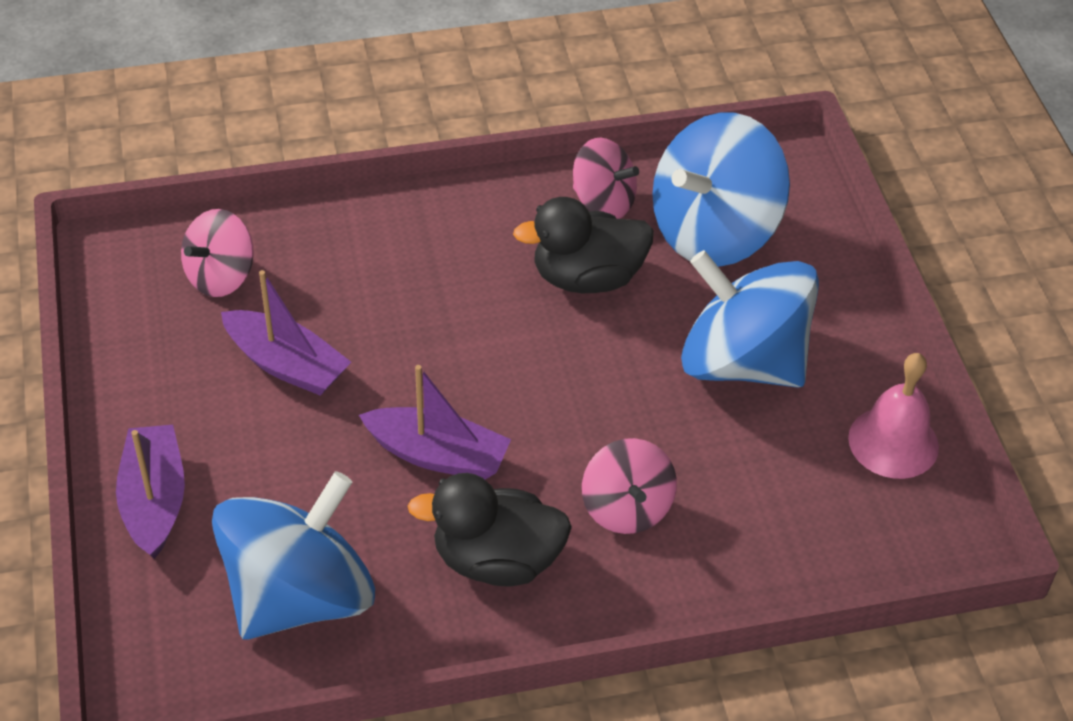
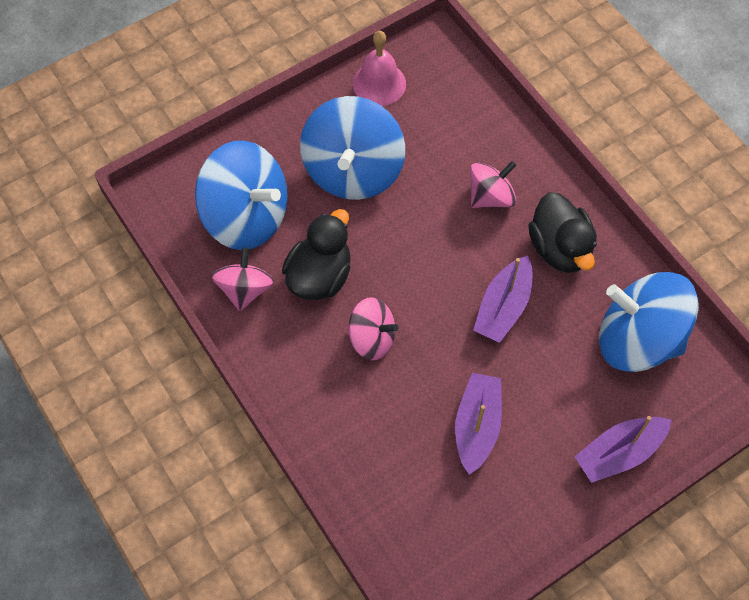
camera: 110 degrees left, 15 degrees up
(221, 276) = (420, 507): pink spinning top -> pink spinning top (372, 338)
(437, 455) = (503, 307): purple boat -> purple boat turned 150 degrees counterclockwise
(587, 278) = (319, 276): black duck -> black duck turned 120 degrees counterclockwise

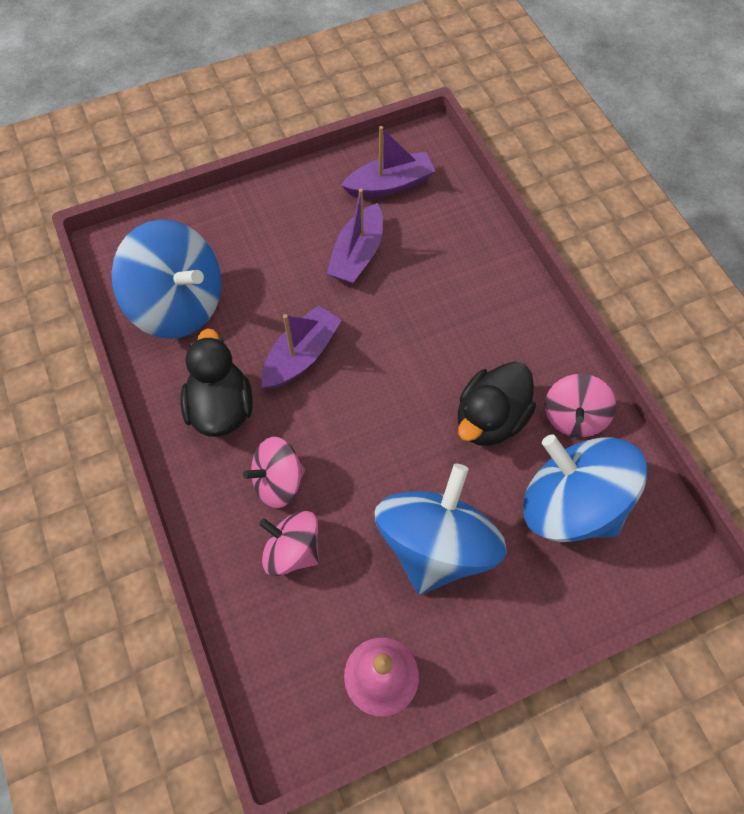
camera: 170 degrees left, 0 degrees up
(372, 338) = (443, 345): pink spinning top -> pink spinning top (292, 550)
(619, 453) = (237, 216): purple boat -> purple boat (390, 184)

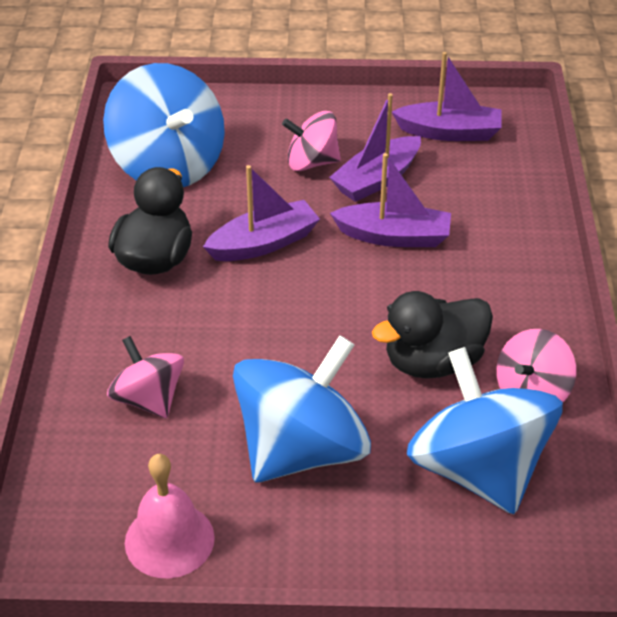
camera: 25 degrees right, 20 degrees down
(278, 481) = (172, 337): pink spinning top -> pink spinning top (312, 162)
(400, 307) = (394, 236): none -> purple boat

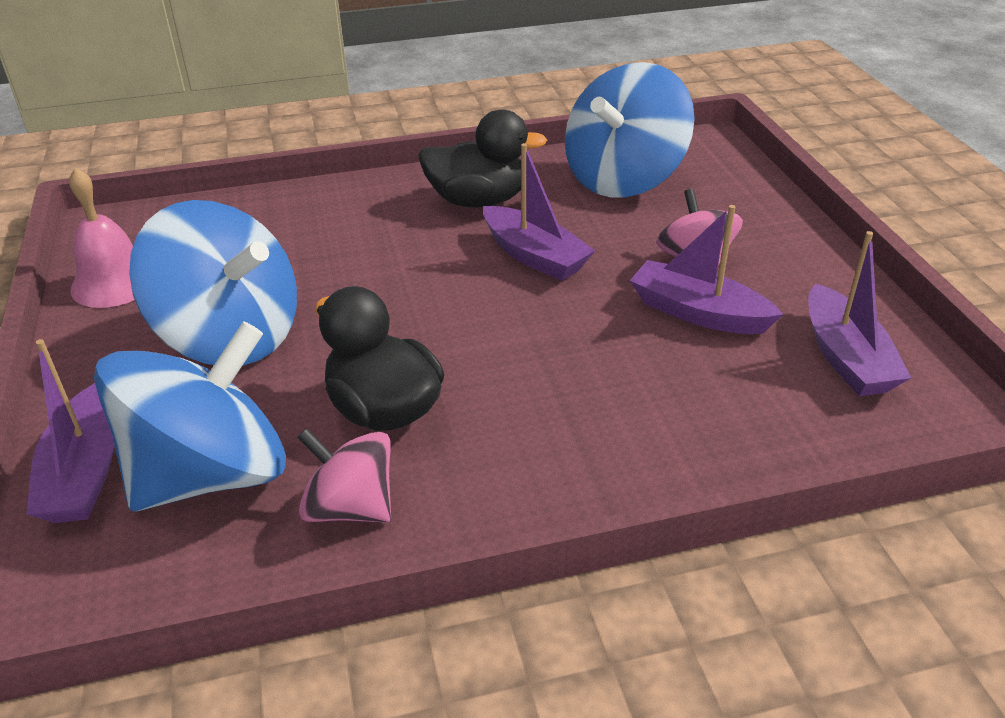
camera: 75 degrees right, 5 degrees down
(149, 399) = (286, 236): pink spinning top -> none
(394, 236) = (597, 343): purple boat -> purple boat (85, 472)

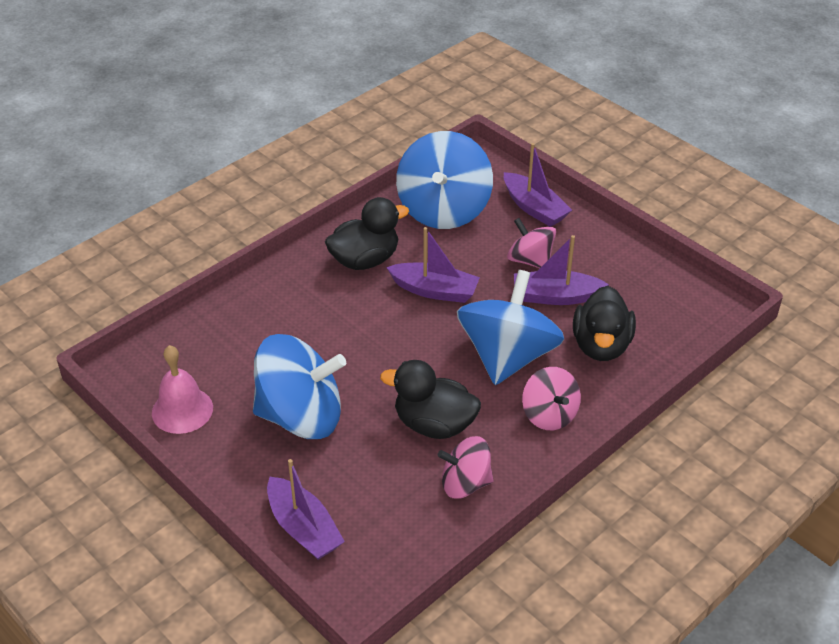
camera: 30 degrees left, 5 degrees up
(211, 474) = (375, 498): blue spinning top -> blue spinning top (507, 356)
(561, 461) = (549, 415): none -> pink spinning top
(721, 397) = (601, 345): none -> black duck
(846, 357) = (647, 297): purple boat -> purple boat (534, 208)

